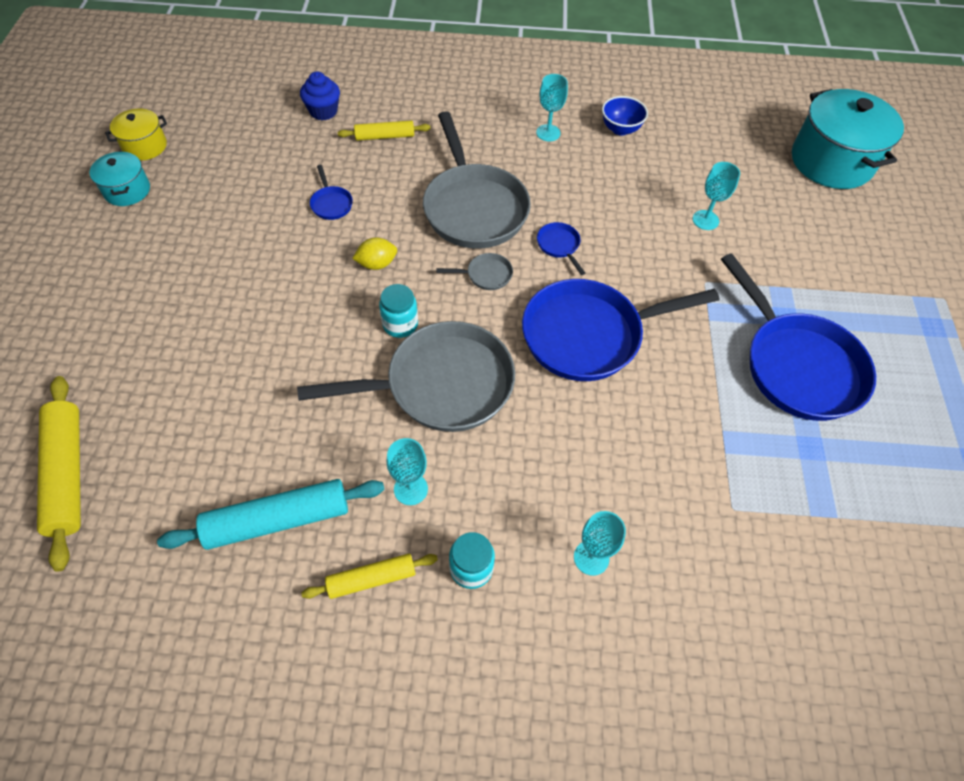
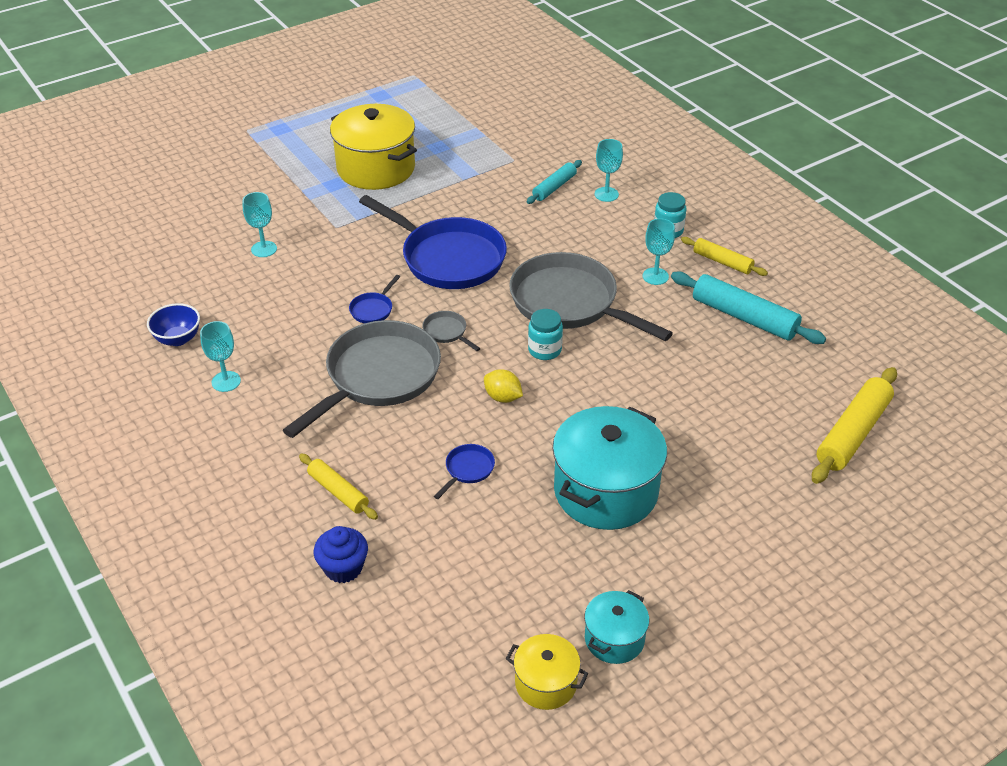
camera: 125 degrees left, 15 degrees down
(645, 511) = (554, 187): none -> turquoise rolling pin
(797, 366) = (376, 168): blue pan -> yellow pot
(831, 161) = (122, 211): turquoise pot -> turquoise pot (606, 491)

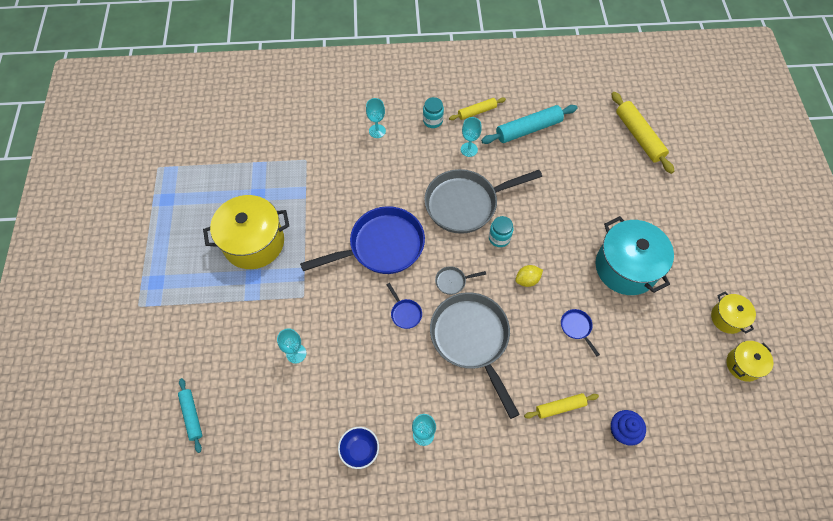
camera: 60 degrees left, 20 degrees up
(554, 187) = (350, 153): turquoise rolling pin -> turquoise rolling pin (192, 416)
(614, 639) = (727, 318): turquoise pot -> yellow pot

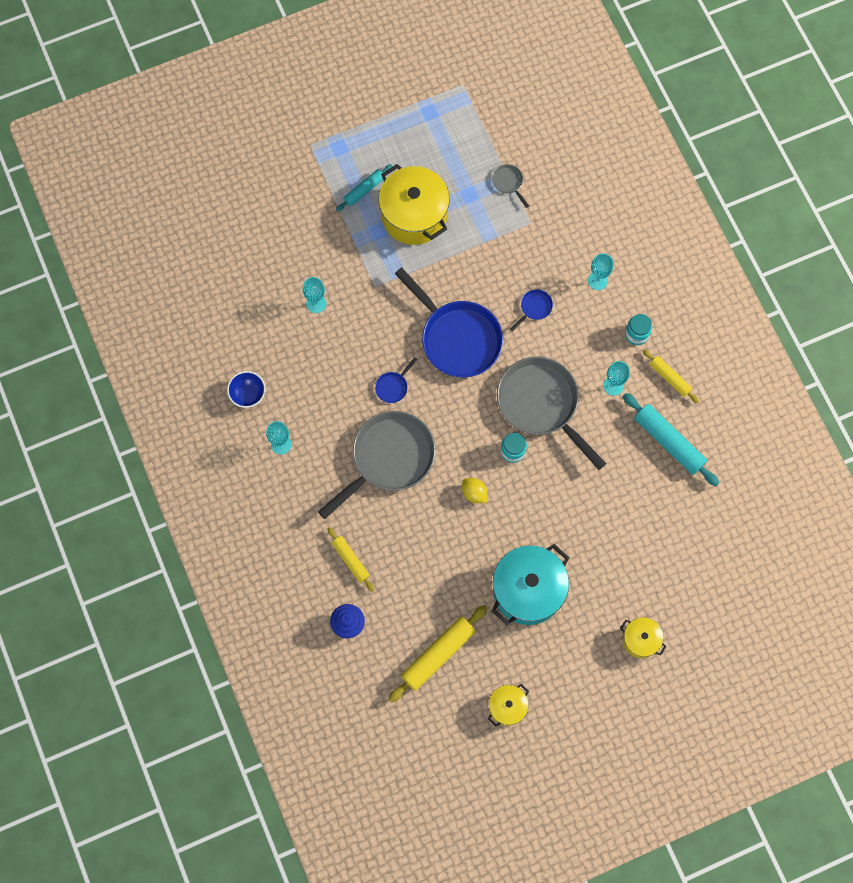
camera: 70 degrees right, 10 degrees up
(192, 416) = (228, 241): turquoise rolling pin -> turquoise rolling pin (364, 190)
(452, 281) = (444, 420): grey pan -> grey pan (508, 182)
(576, 327) = (439, 556): blue pan -> blue pan (534, 308)
(639, 136) = (711, 569): yellow rolling pin -> yellow rolling pin (438, 654)
(743, 365) = (459, 730): yellow pot -> yellow pot (640, 640)

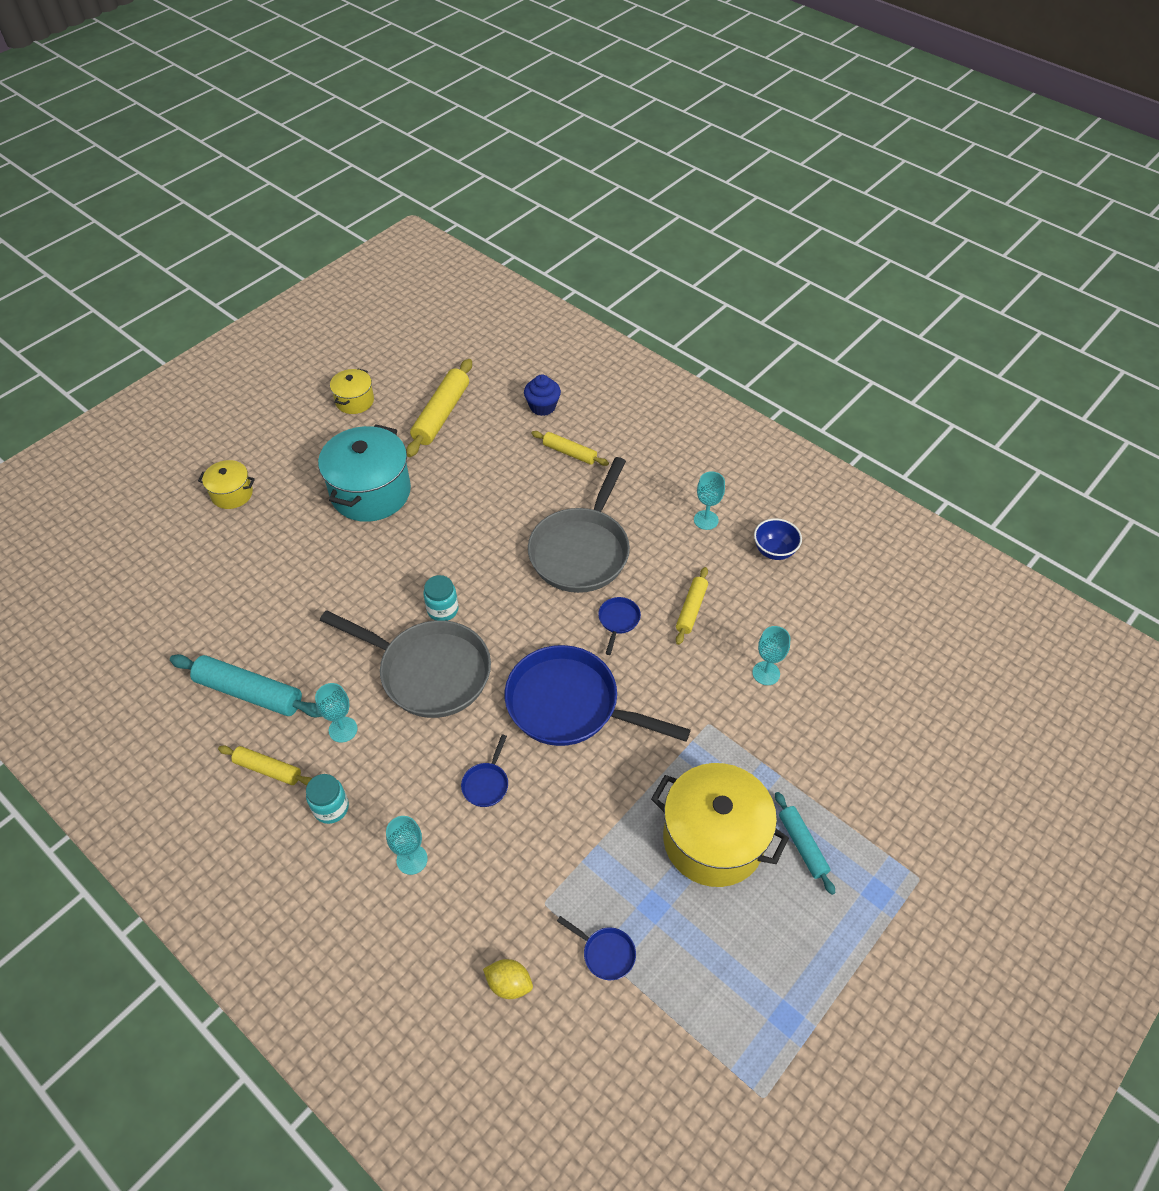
camera: 155 degrees right, 20 degrees down
(337, 373) = (691, 609): none -> yellow rolling pin
(364, 190) = (802, 845): turquoise rolling pin -> turquoise rolling pin turned 45 degrees counterclockwise
(474, 493) = (469, 554): yellow lemon -> yellow lemon (509, 984)
(508, 182) = (605, 953): grey pan -> blue pan

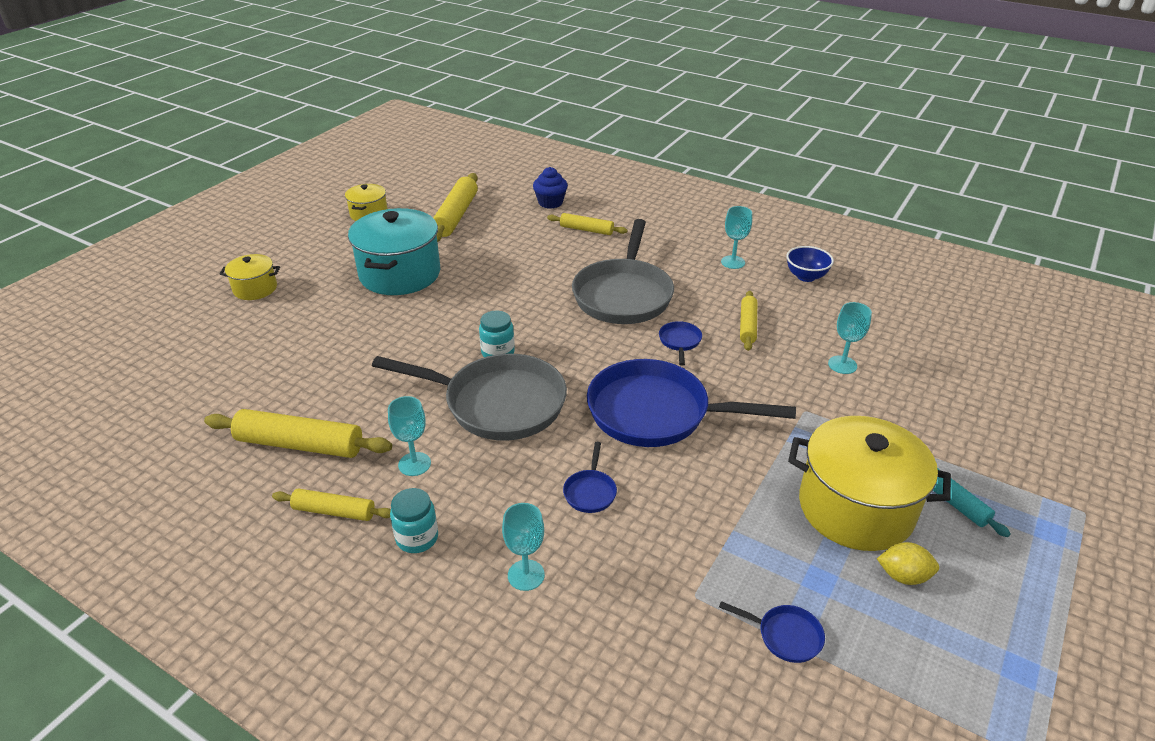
camera: 10 degrees left, 15 degrees down
(249, 692) = (300, 445): turquoise rolling pin -> yellow rolling pin
(509, 984) = (683, 687): yellow lemon -> yellow lemon (903, 576)

